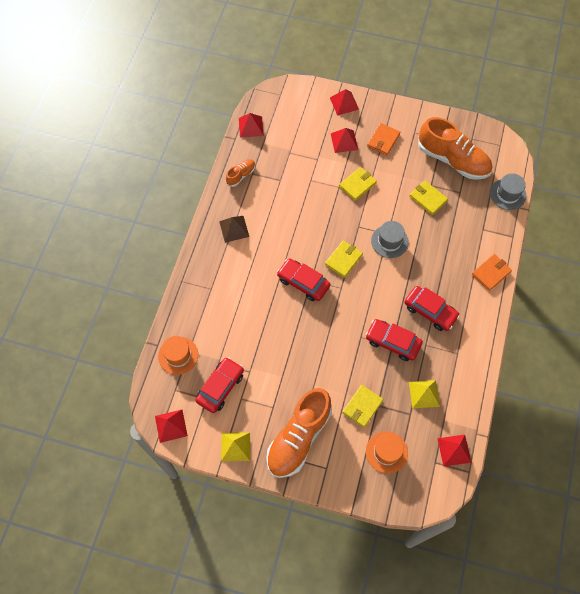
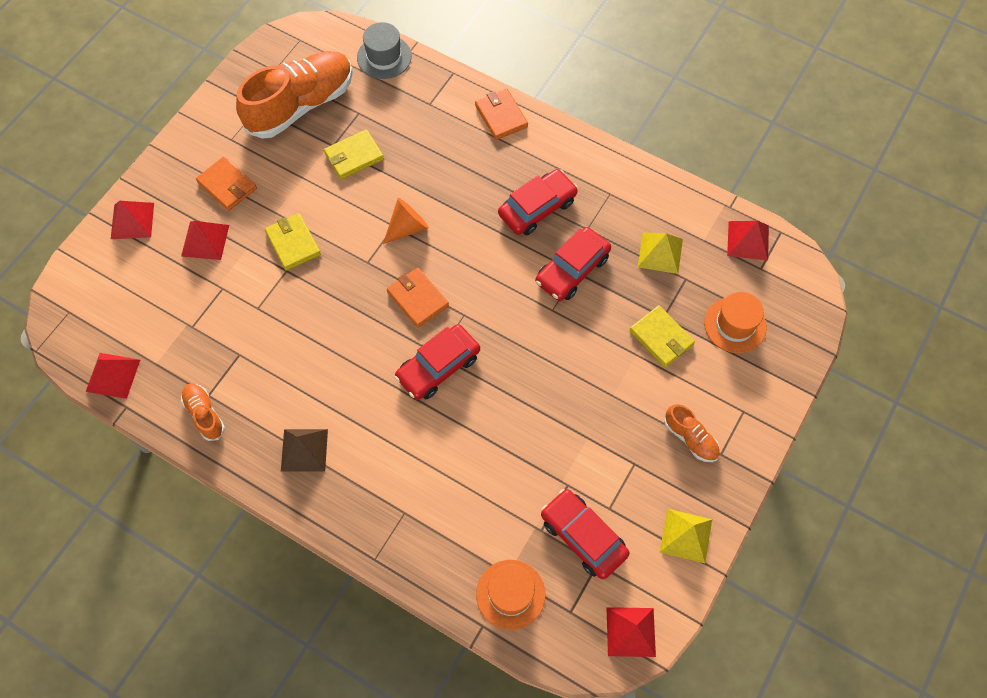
camera: 75 degrees left, 0 degrees up
(298, 438) = (690, 438): orange shoe -> orange shoe, size x0.46
(343, 260) = (417, 299): yellow wallet -> orange wallet
(389, 241) = (407, 227): grey hat -> orange cone

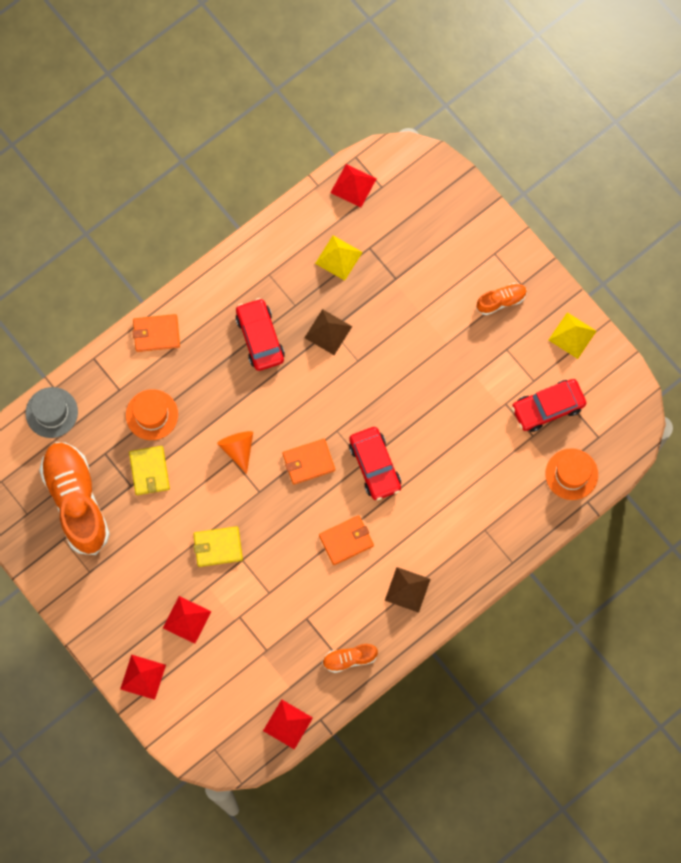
camera: 70 degrees left, 10 degrees up
(227, 185) = (137, 587): orange wallet -> orange wallet (346, 540)
(572, 270) = (328, 332): red car -> brown pyramid
(631, 631) = (626, 401): red pyramid -> none
(661, 338) = (412, 288): yellow wallet -> none
(735, 325) = (422, 228): orange hat -> orange hat (152, 415)

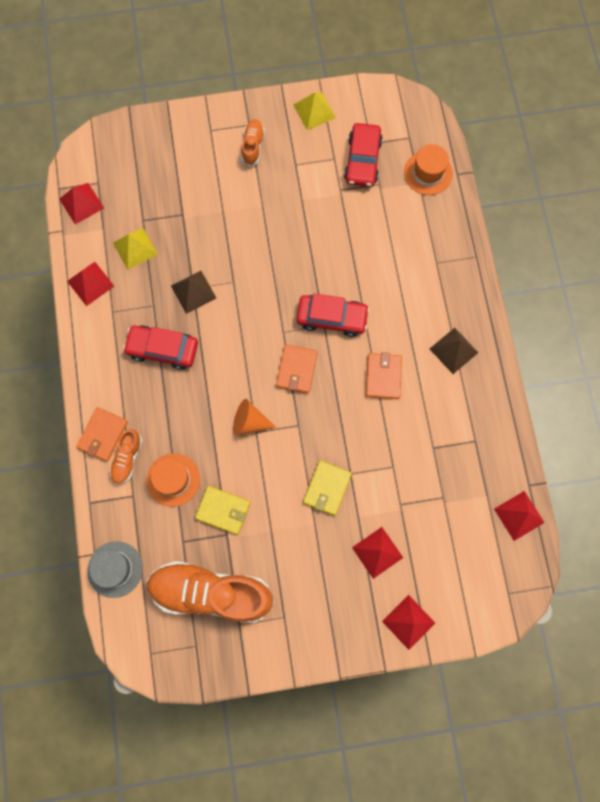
camera: 60 degrees left, 0 degrees up
(283, 240) = (90, 283): none -> red pyramid
(349, 659) = (488, 431): orange shoe -> orange shoe (127, 459)

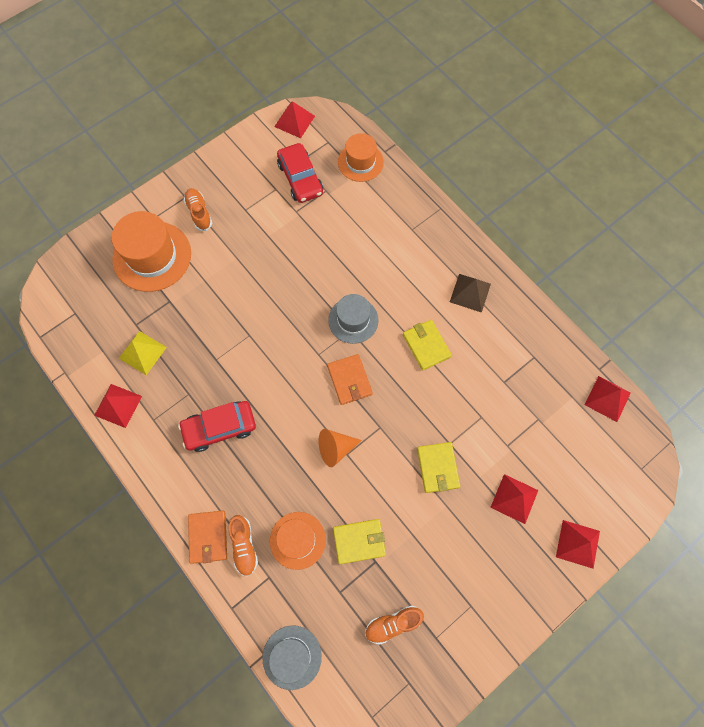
camera: 30 degrees left, 5 degrees down
(81, 203) = (69, 339): red pyramid -> red pyramid (294, 121)
(190, 165) = (152, 256): none -> orange hat
(193, 291) = (218, 362): brown pyramid -> none
(211, 592) = (393, 624): orange shoe -> orange shoe, size x0.46
(314, 111) = (235, 159): yellow pyramid -> none
(332, 318) = (353, 320): red car -> grey hat
(383, 376) = (426, 345): orange wallet -> yellow wallet

